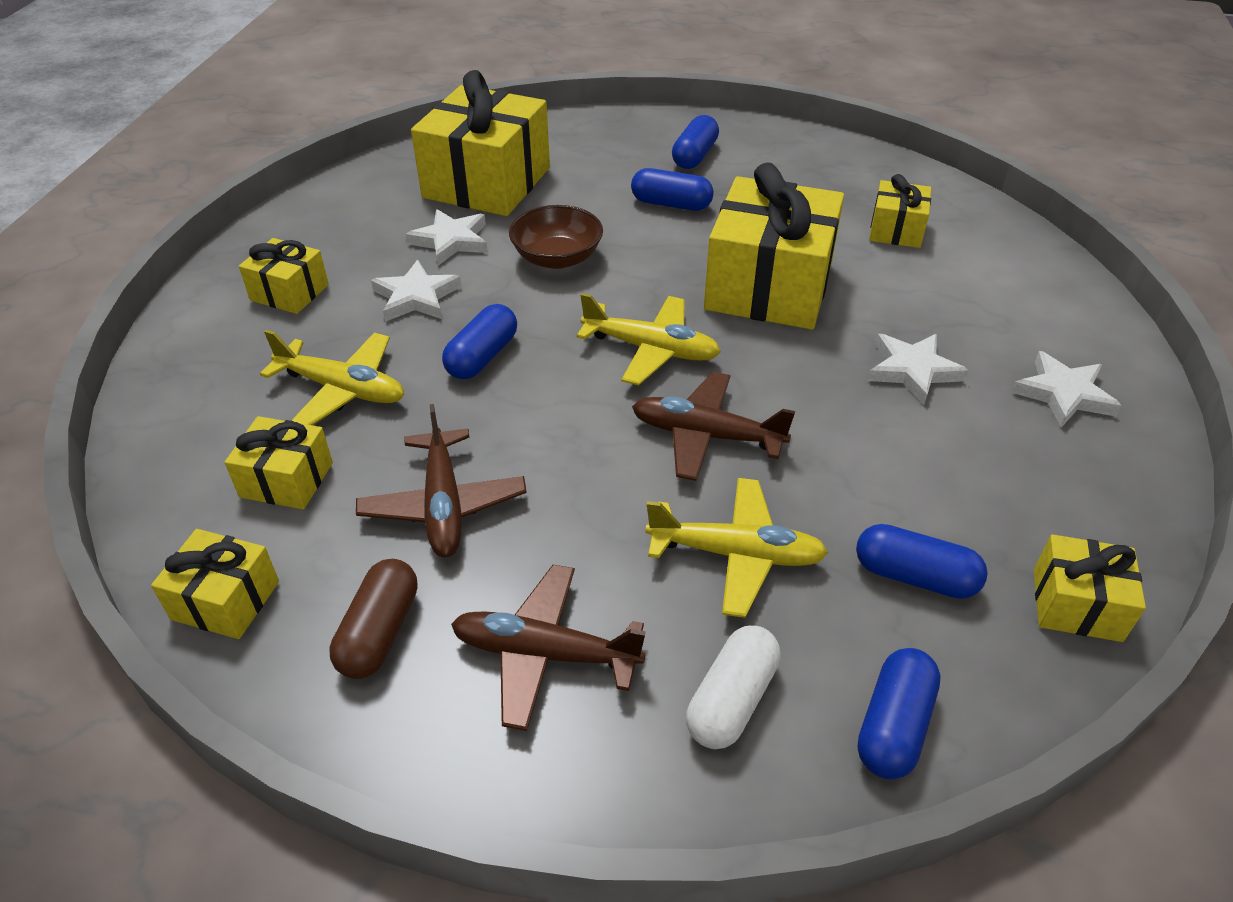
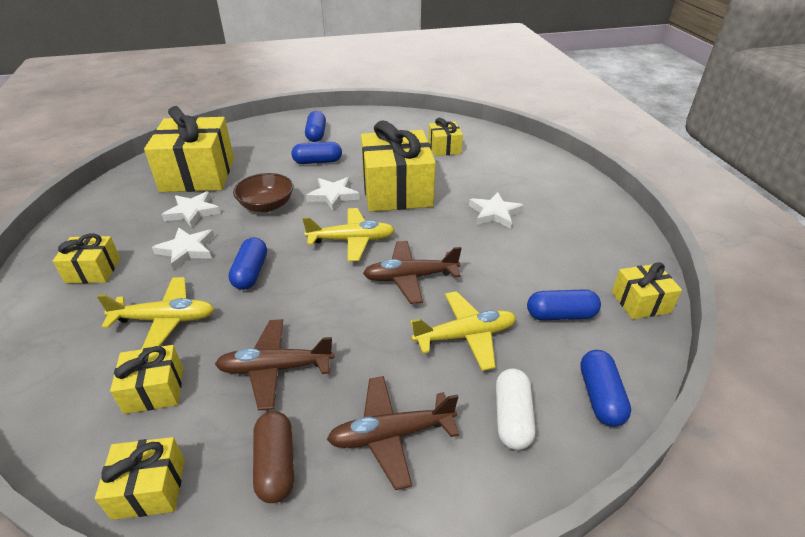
camera: 25 degrees left, 5 degrees down
(443, 505) = (275, 368): brown plane -> brown plane turned 120 degrees clockwise
(1063, 394) = (570, 205): white star -> white star (333, 196)

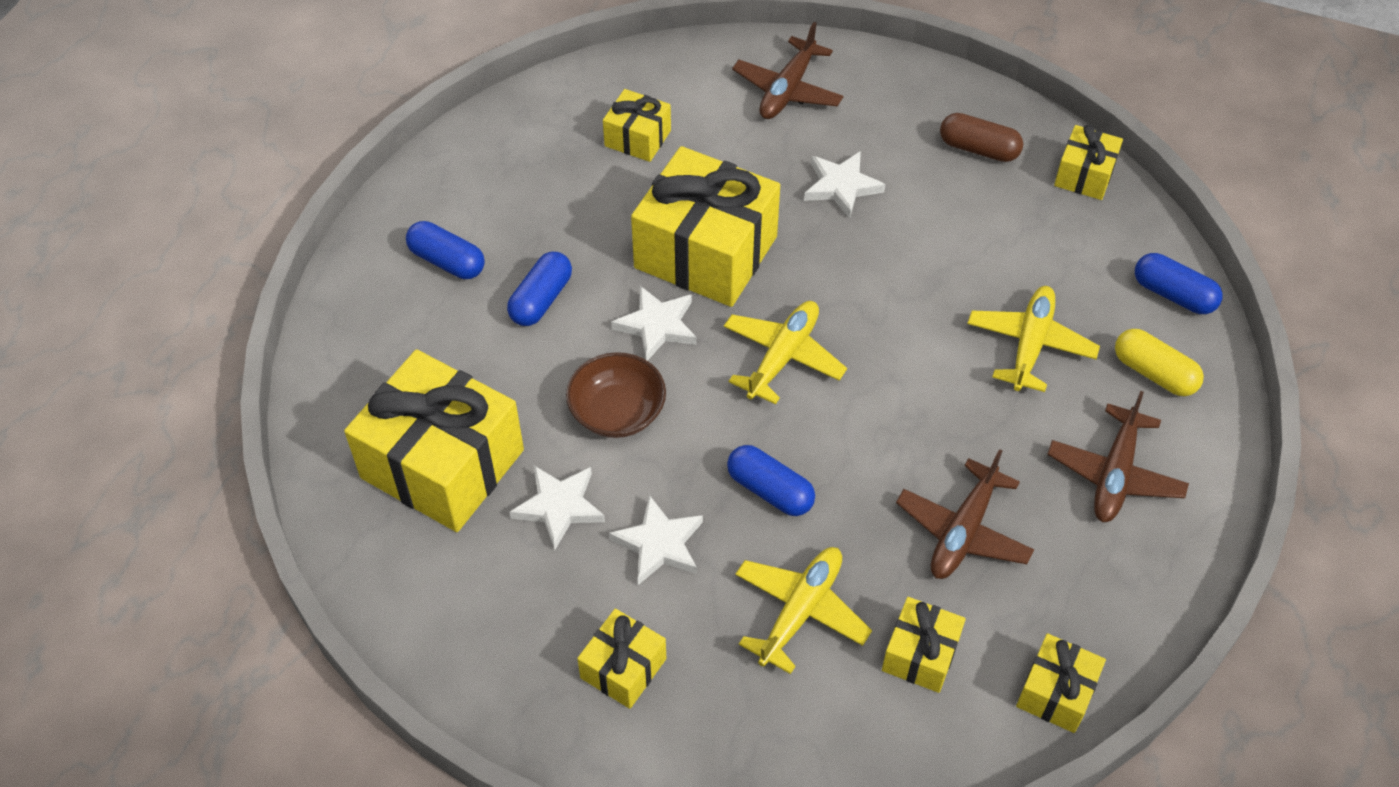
camera: 55 degrees left, 15 degrees up
(276, 464) = (1092, 580): brown capsule -> brown capsule (978, 149)
(410, 277) = (901, 338): brown plane -> brown plane (787, 90)
(512, 417) = (1154, 373): white capsule -> yellow capsule
(560, 315) = (1056, 249): blue capsule -> none

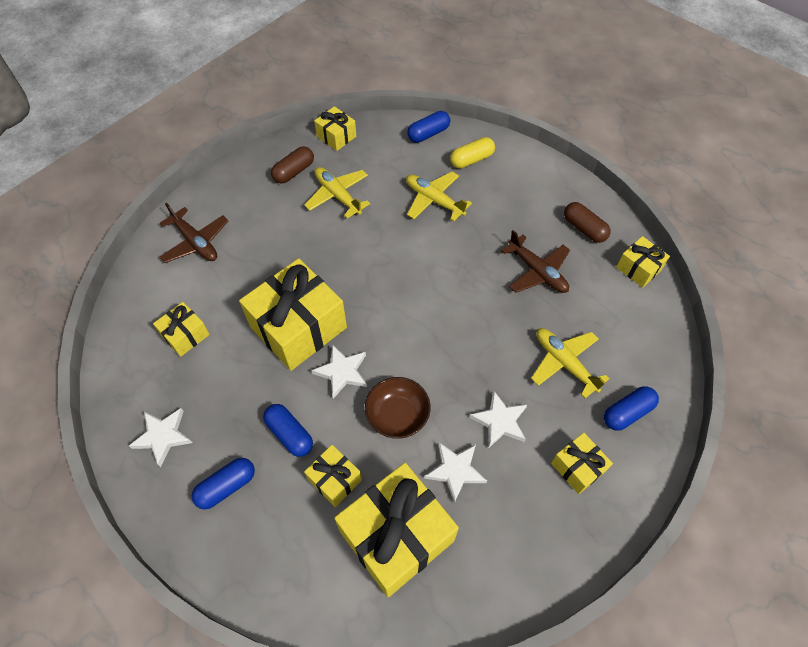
camera: 70 degrees left, 5 degrees up
(770, 490) = (482, 351): blue capsule -> blue capsule (627, 412)
(783, 356) = (394, 313): yellow plane -> yellow plane (337, 195)
(841, 186) = (285, 242): white star -> white star (163, 436)
(920, 654) = (604, 317): yellow gift -> yellow gift (335, 480)
(1099, 584) = (584, 228): none -> brown capsule
(1114, 474) = (524, 198): brown plane -> none

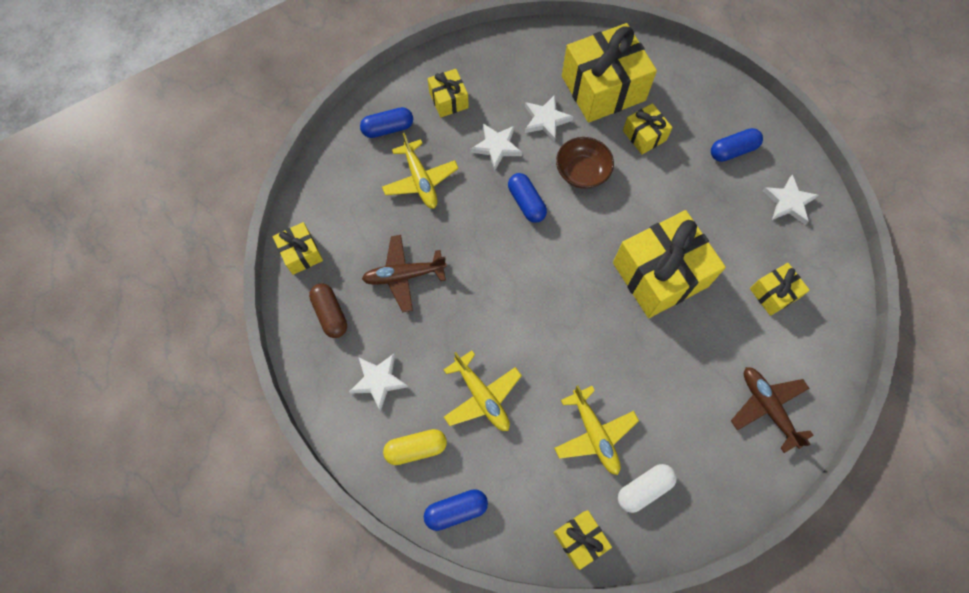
camera: 165 degrees left, 10 degrees up
(289, 434) = (678, 178): blue capsule -> blue capsule (526, 203)
(294, 171) = (644, 489): brown capsule -> white capsule
(342, 372) = (624, 220): white star -> white star (378, 381)
(537, 271) = (404, 275): brown plane -> brown plane turned 75 degrees counterclockwise

